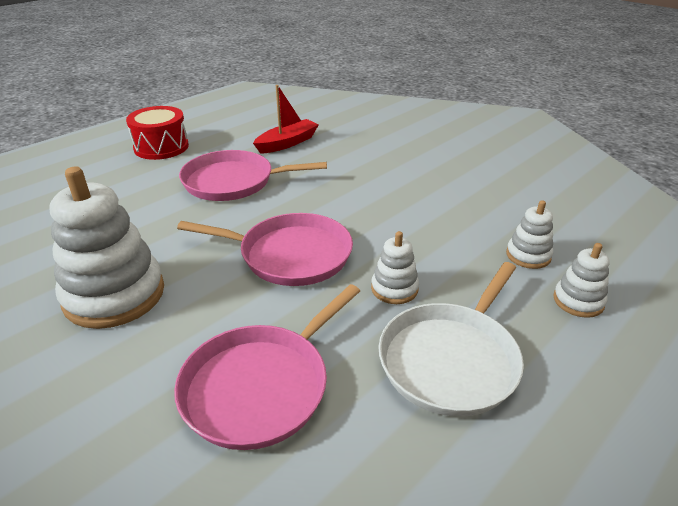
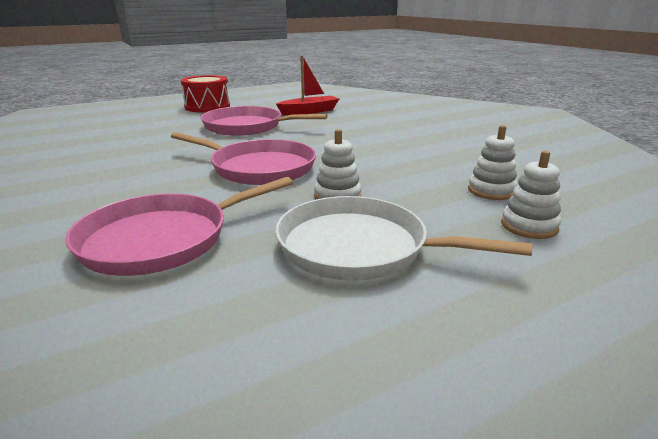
camera: 15 degrees right, 10 degrees down
(114, 295) = (96, 174): white stacking toy -> none
(451, 359) = (359, 247): white pan -> white pan turned 60 degrees clockwise

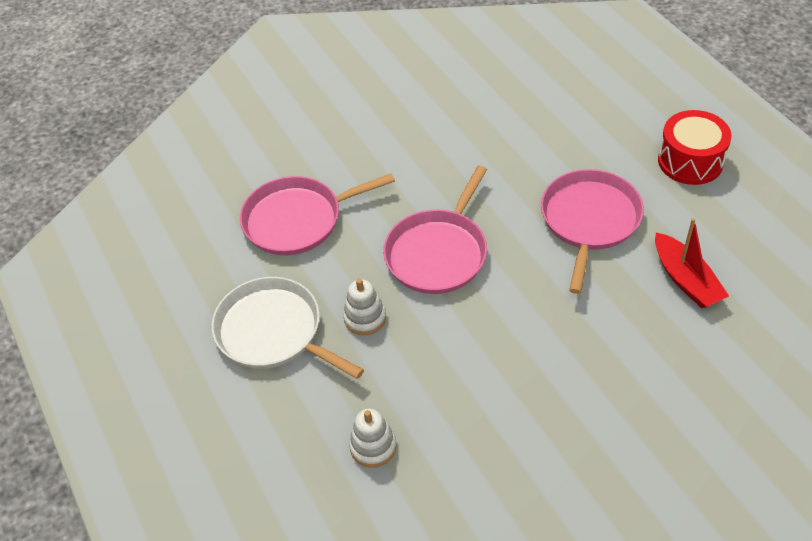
camera: 95 degrees right, 25 degrees up
(162, 239) = (298, 220): pink pan -> pink pan turned 75 degrees counterclockwise
(359, 247) = (273, 332): white pan -> white pan turned 75 degrees counterclockwise
(529, 226) = (295, 455): white stacking toy -> none

